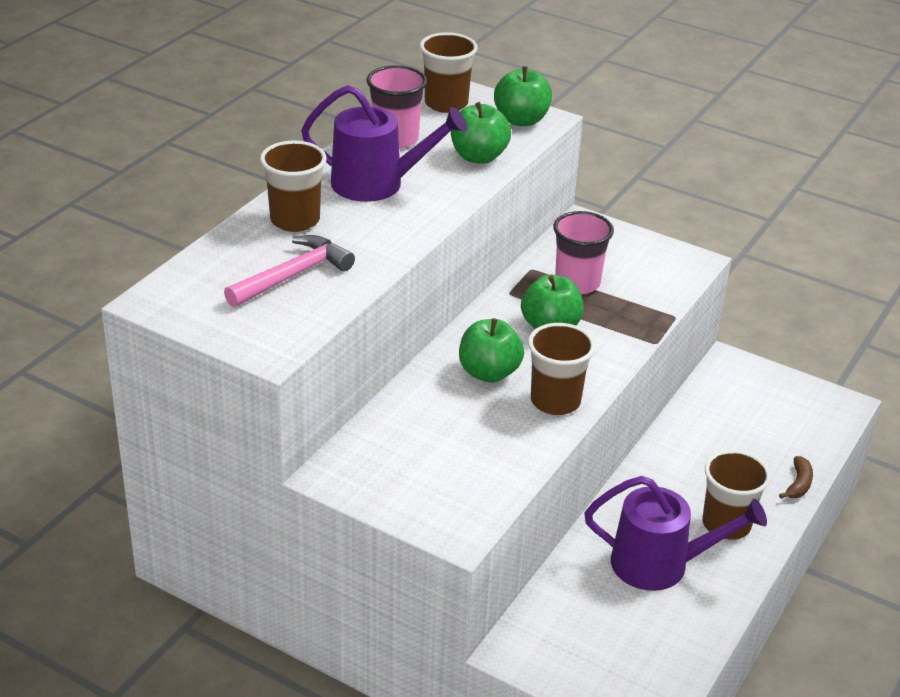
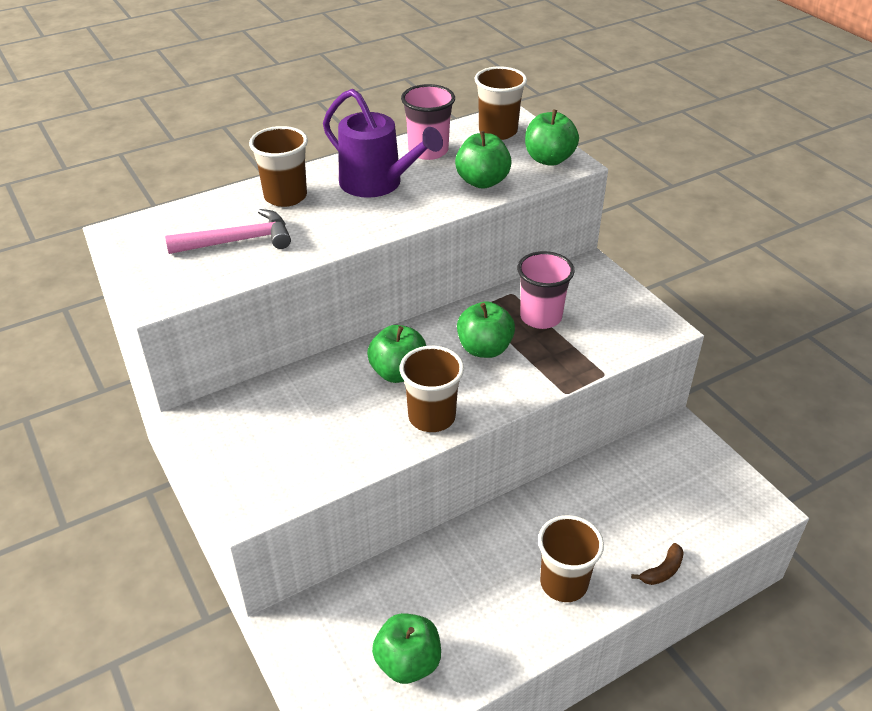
camera: 30 degrees right, 5 degrees up
(645, 639) = (408, 663): none -> green apple
(659, 564) = (474, 597): purple watering can -> none

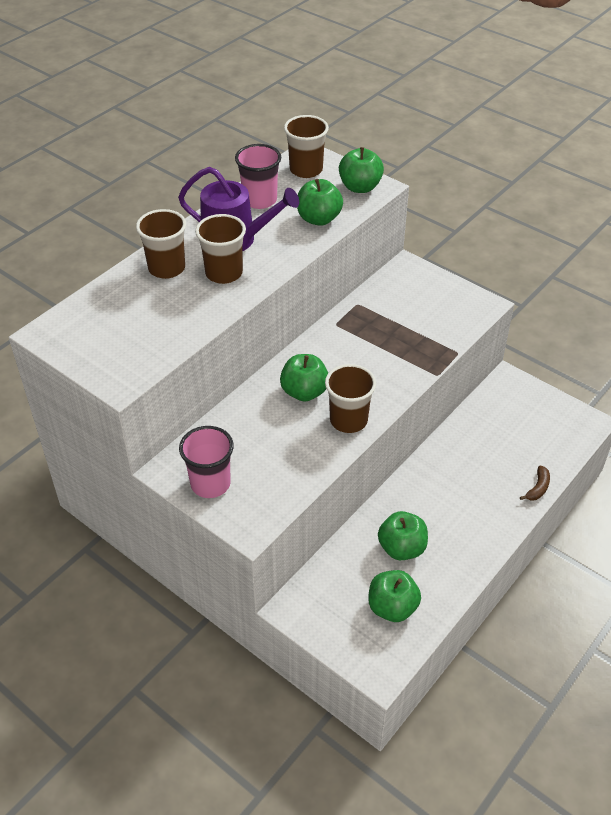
camera: 20 degrees left, 5 degrees up
(238, 241) = (153, 317): pink hammer -> none
(484, 349) = (360, 355): green apple -> green apple (402, 548)
(540, 317) = (389, 318): pink cup -> pink cup (210, 484)
(563, 583) = (474, 517): brown cup -> brown cup (224, 273)

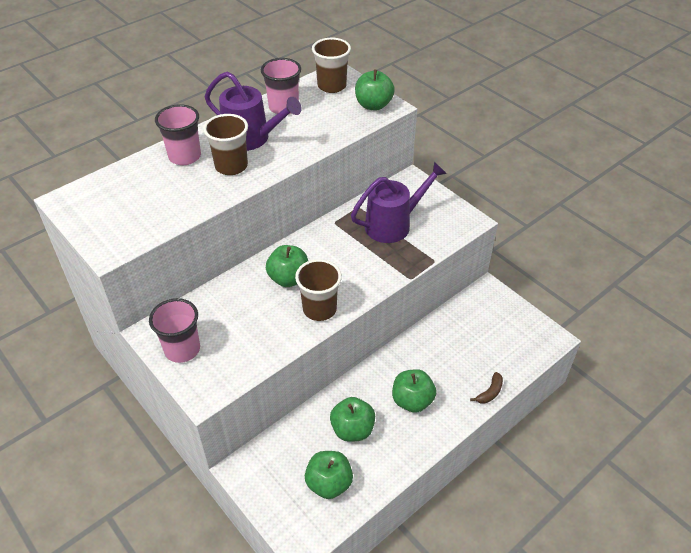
camera: 10 degrees right, 0 degrees up
(167, 268) = (185, 156): brown cup -> pink cup
(319, 219) = (329, 128): green apple -> green apple (412, 401)
(401, 319) = (393, 224): none -> purple watering can

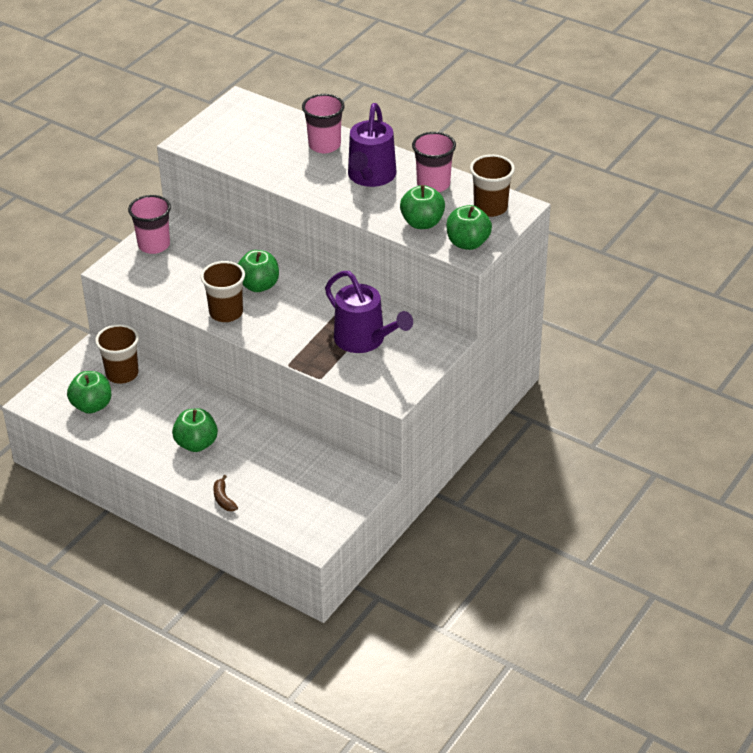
camera: 75 degrees right, 5 degrees down
(231, 166) = (321, 175): brown cup -> brown cup (122, 374)
(352, 429) = (152, 409): green apple -> green apple (422, 223)
(490, 392) = (223, 499): brown banana -> brown banana turned 45 degrees clockwise

